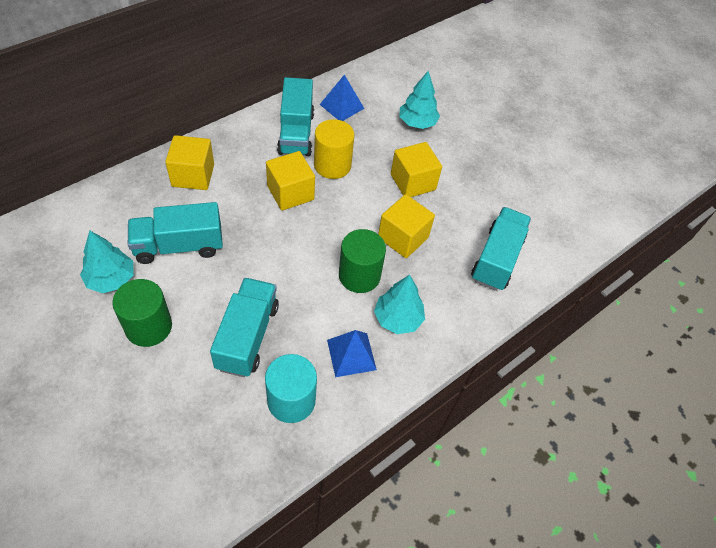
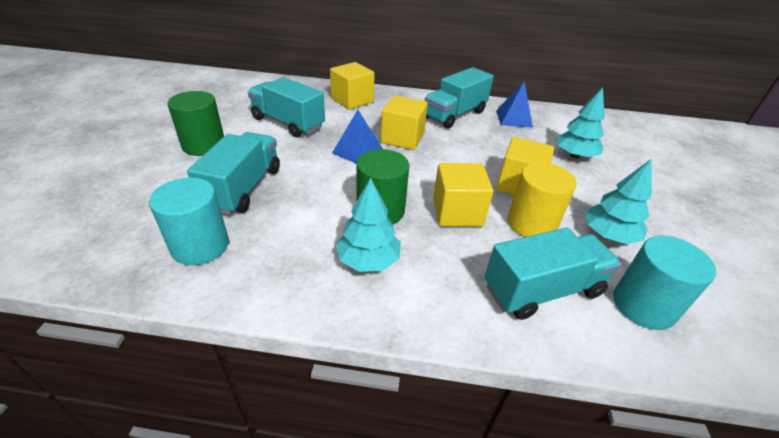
camera: 50 degrees right, 15 degrees down
(111, 279) = (228, 115): turquoise tree -> turquoise tree (608, 235)
(247, 336) = (243, 188): turquoise truck -> turquoise truck turned 45 degrees counterclockwise
(332, 165) = (458, 141): yellow cylinder -> yellow cylinder (531, 223)
(351, 354) = (290, 253): blue pyramid -> blue pyramid (357, 151)
(543, 229) = (643, 305): none -> turquoise cylinder

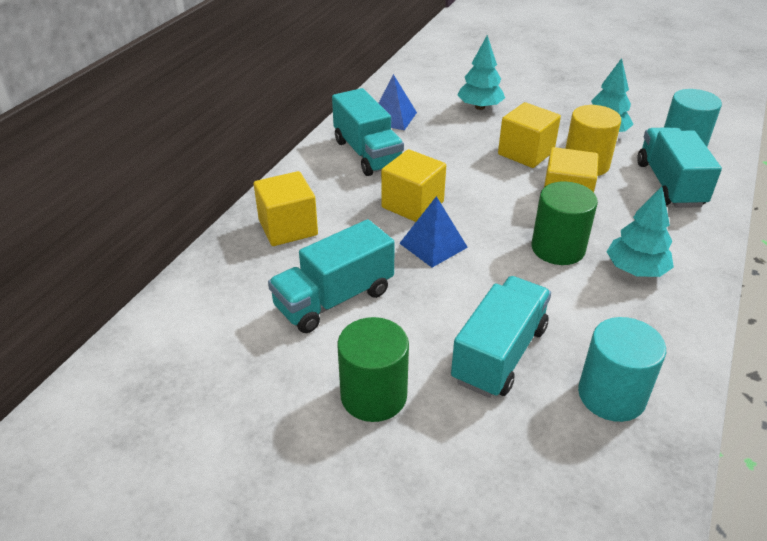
camera: 70 degrees left, 0 degrees up
(243, 188) = (499, 354): turquoise truck -> turquoise truck turned 90 degrees clockwise

